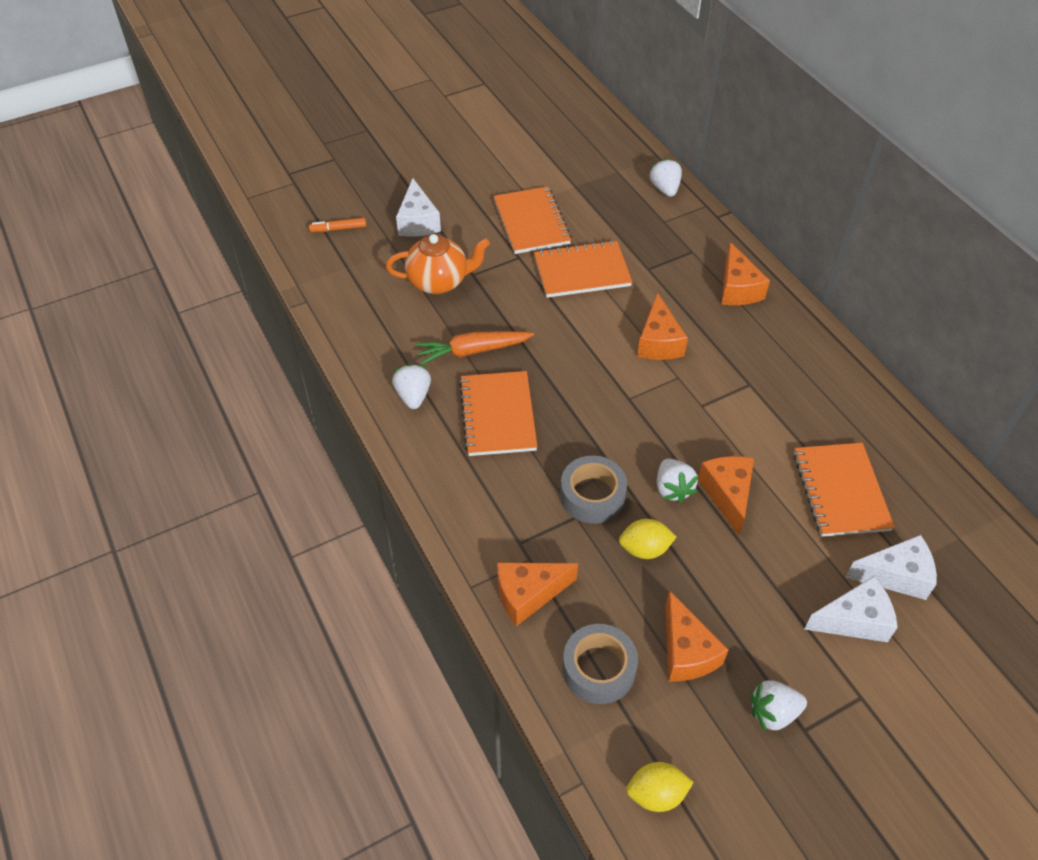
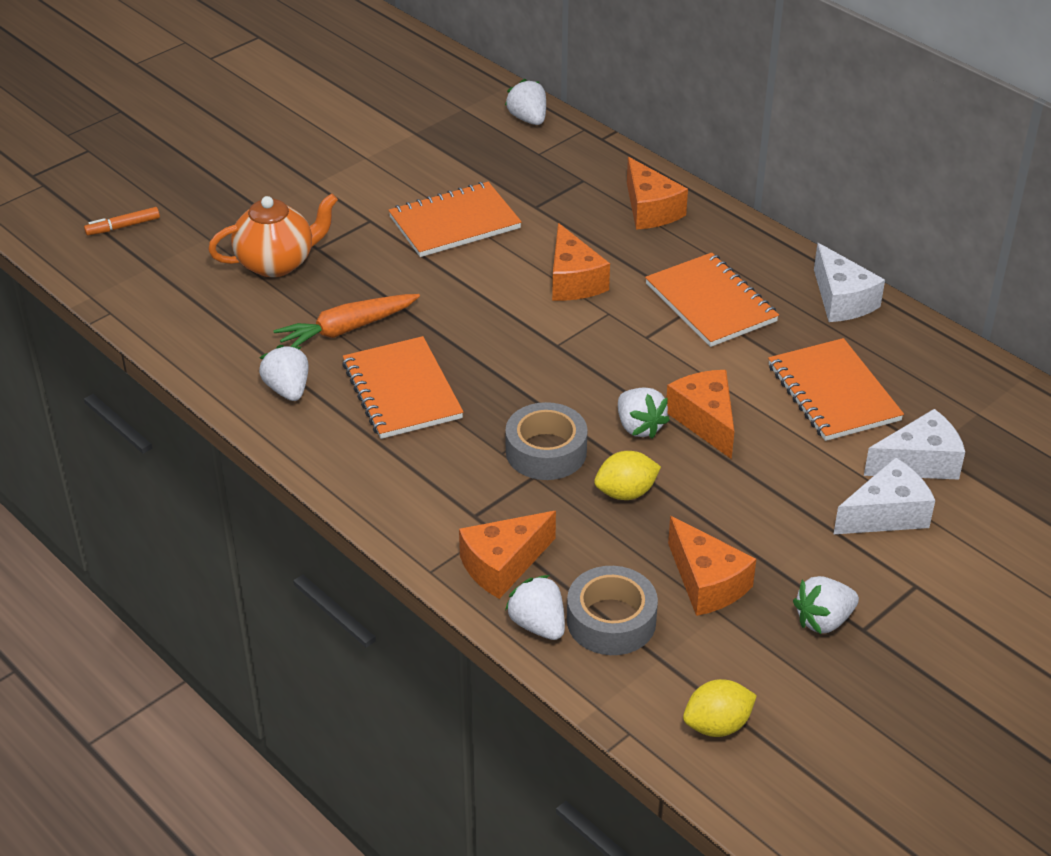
camera: 15 degrees left, 10 degrees down
(418, 221) = (226, 202): white cheese -> white cheese (842, 300)
(531, 222) = (373, 180): orange notebook -> orange notebook (710, 303)
(539, 658) = (538, 625): none -> white strawberry

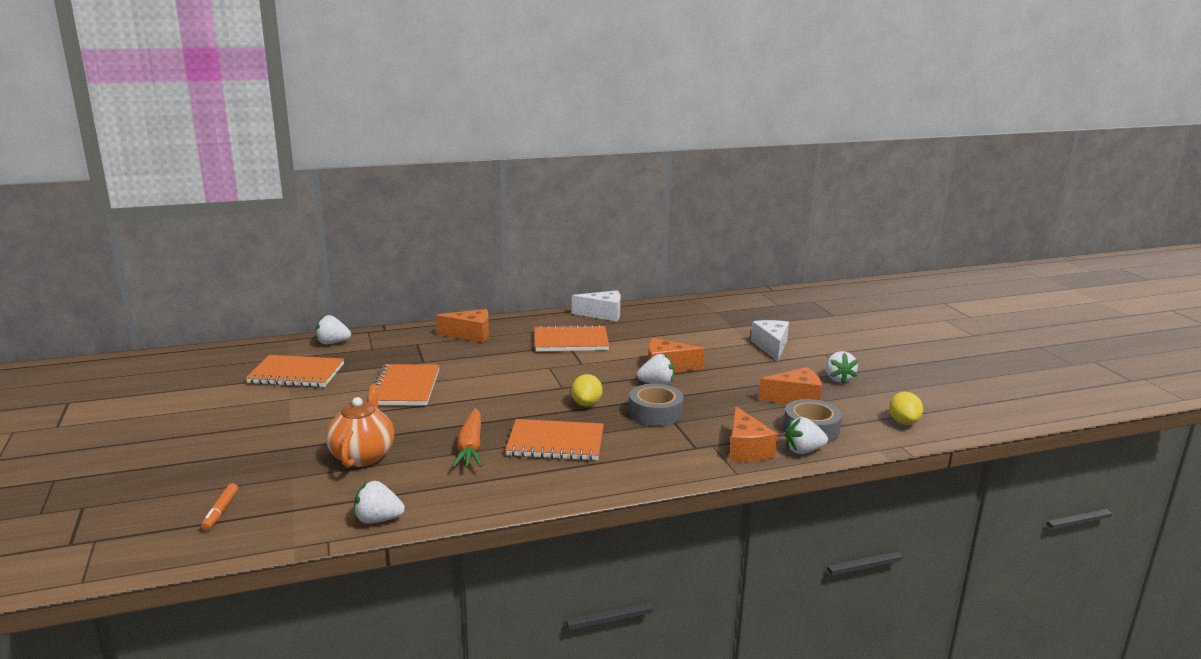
camera: 65 degrees left, 20 degrees down
(288, 389) = (511, 483): white strawberry -> white strawberry (378, 519)
(573, 281) = (508, 369): orange cheese -> none
(626, 493) = (709, 400): yellow lemon -> yellow lemon (586, 404)
(833, 393) = (672, 334): orange notebook -> orange notebook (296, 374)
(919, 463) = (739, 331): white cheese -> none

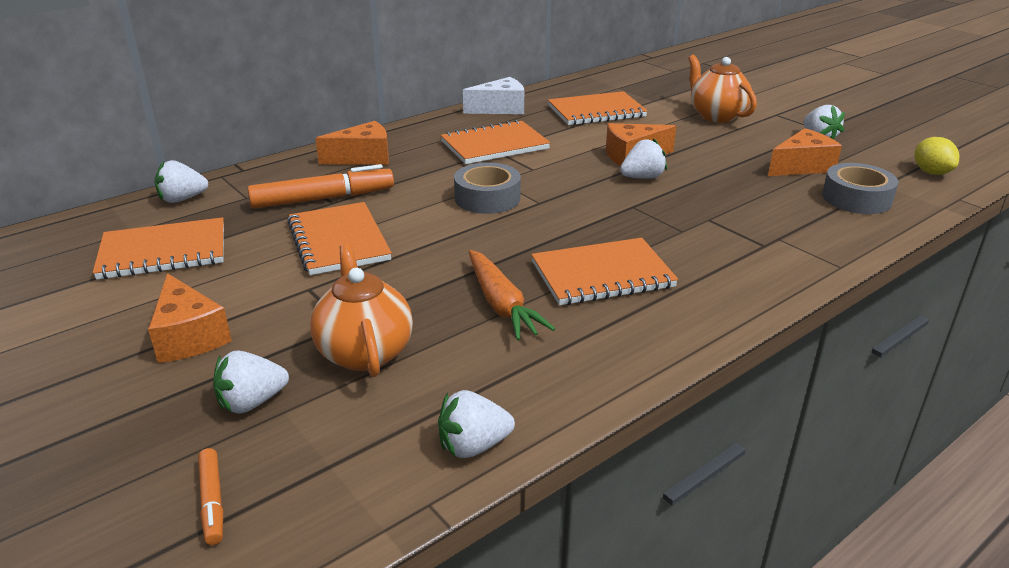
camera: 20 degrees left, 10 degrees up
(419, 358) = (323, 199): none -> orange marker
(586, 404) = (588, 217): yellow lemon -> none
(655, 413) = (677, 213): grey tape -> grey tape (487, 198)
(675, 328) = (596, 111): none -> orange notebook
(746, 449) = (818, 235): orange cheese -> orange cheese (189, 336)
(771, 347) = (716, 115): white cheese -> orange teapot
(803, 451) = (876, 224): white strawberry -> white strawberry (252, 402)

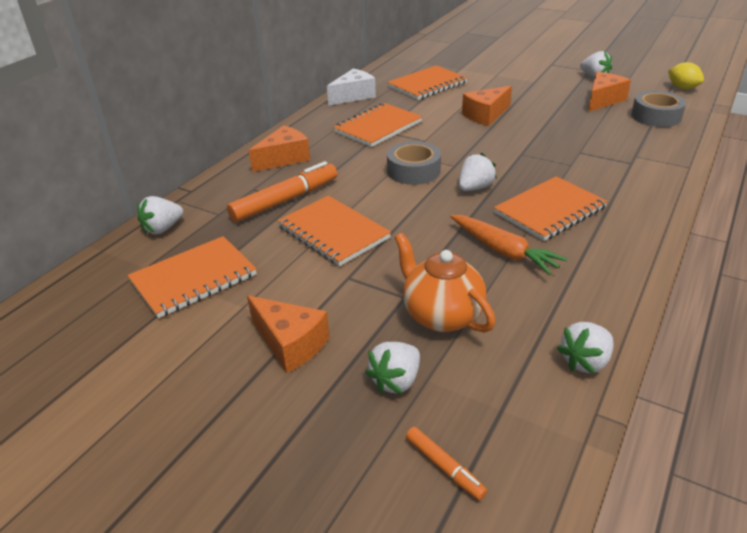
camera: 20 degrees left, 5 degrees up
(642, 177) = (507, 130): white strawberry -> white strawberry (474, 188)
(716, 115) = (513, 72): orange teapot -> none

